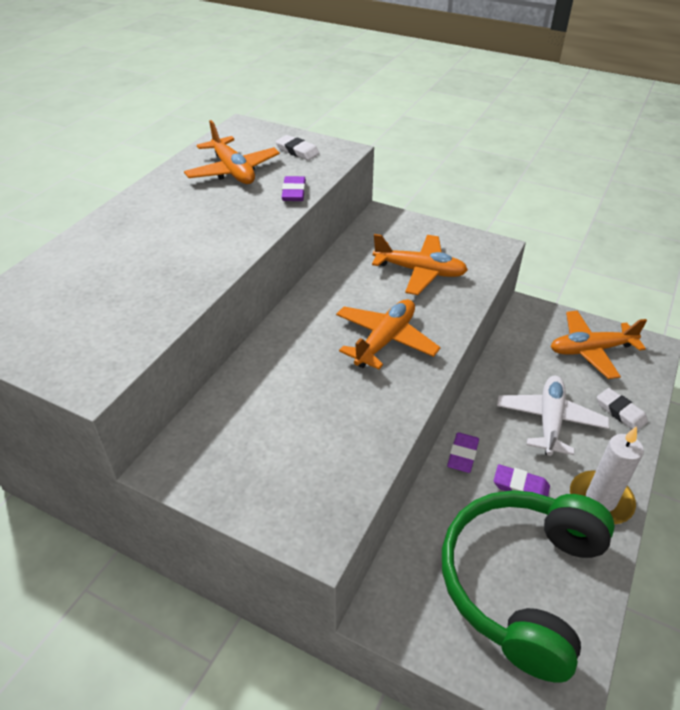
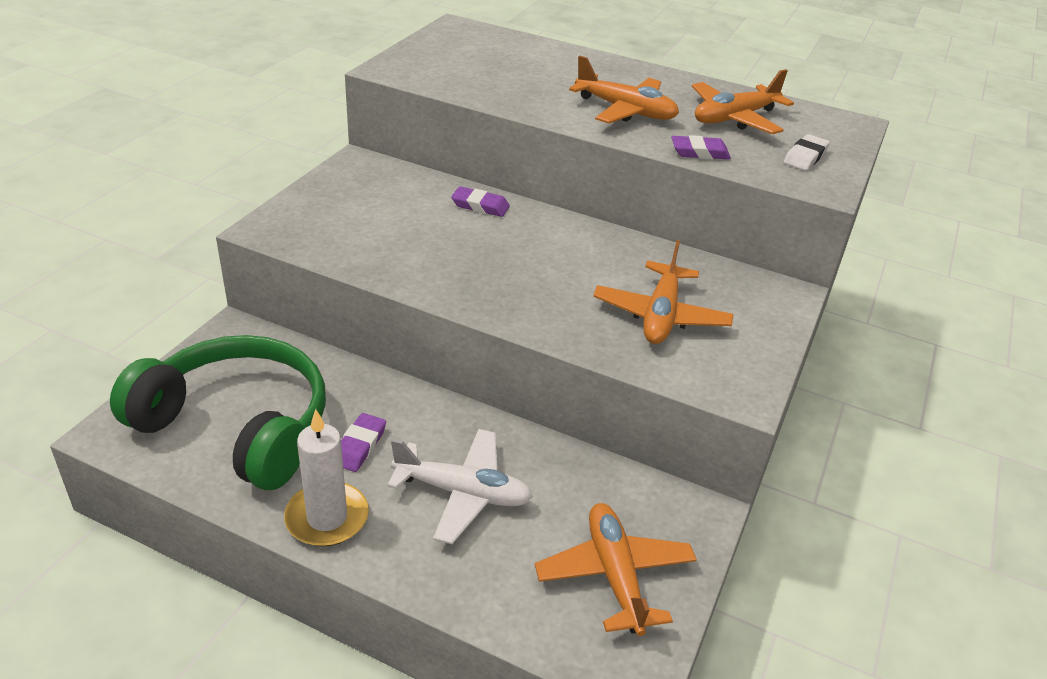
camera: 85 degrees right, 5 degrees down
(385, 340) = (518, 278): orange plane -> orange plane (625, 111)
(462, 455) = (411, 403): purple eraser -> purple eraser (480, 206)
(620, 412) = (478, 580): white eraser -> none

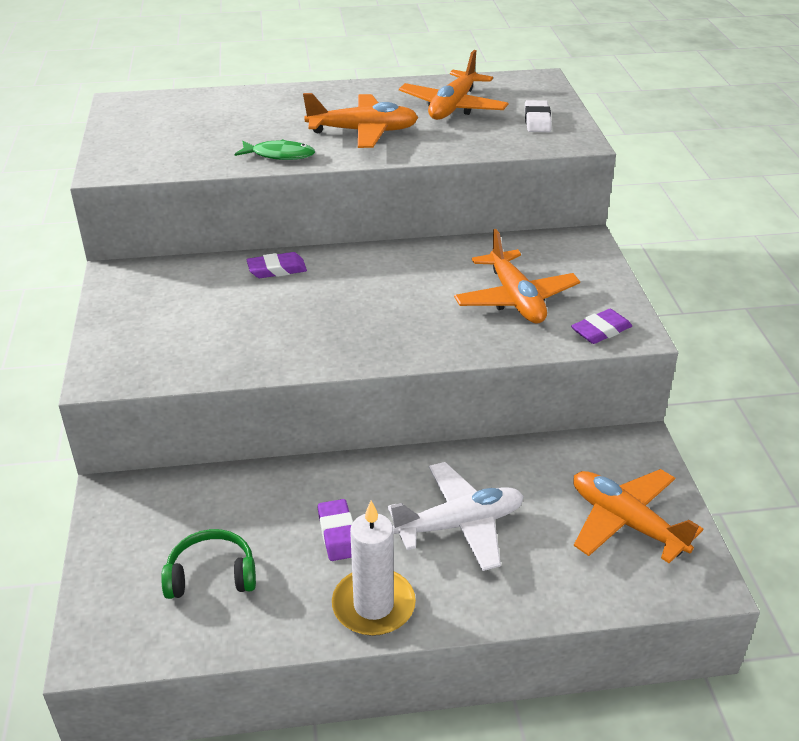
camera: 30 degrees left, 0 degrees up
(237, 426) = (211, 575): green headphones -> green headphones, size x0.44
(531, 104) = (279, 155): none -> green fish
(699, 152) = (460, 146): purple eraser -> purple eraser (601, 330)

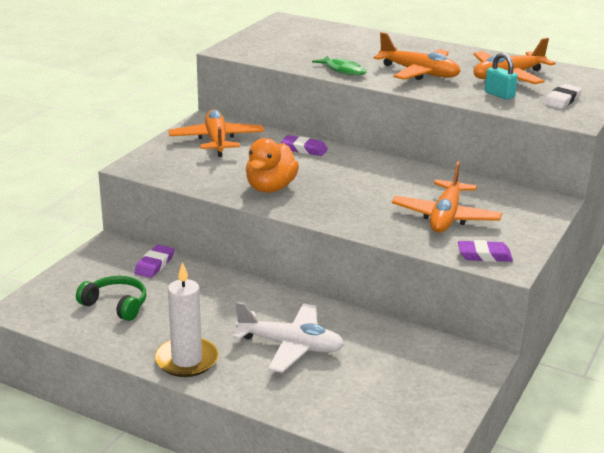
camera: 35 degrees right, 10 degrees down
(300, 338) = (270, 188): none -> orange duck
(338, 533) = (210, 317): purple eraser -> purple eraser (154, 264)
(474, 133) = (499, 95): none -> turquoise padlock
(626, 522) = (407, 396): orange plane -> orange plane (216, 141)

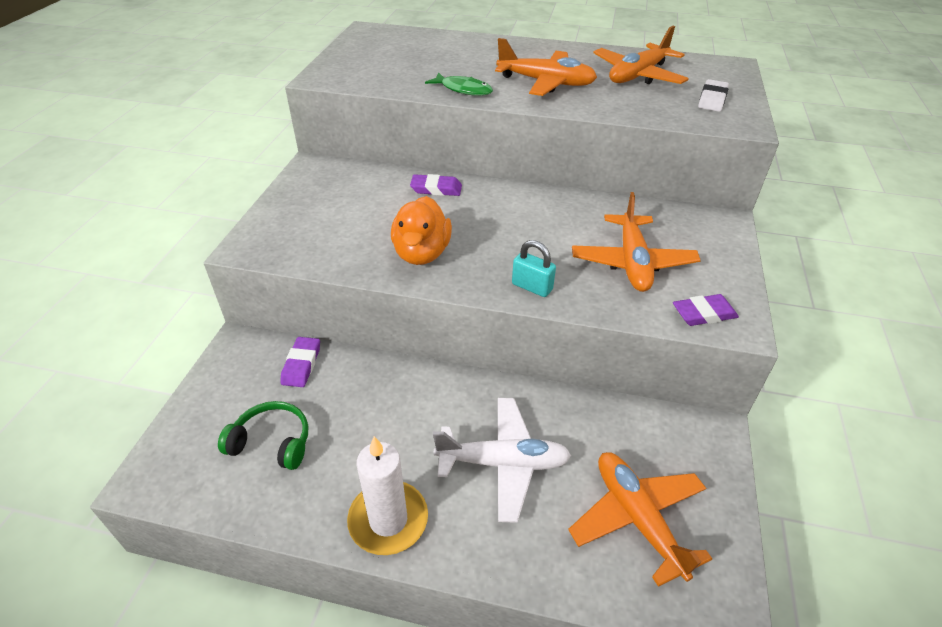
camera: 15 degrees left, 15 degrees up
(216, 141) = (334, 192): orange plane -> orange plane (637, 518)
(499, 95) = (646, 101): turquoise padlock -> turquoise padlock (532, 287)

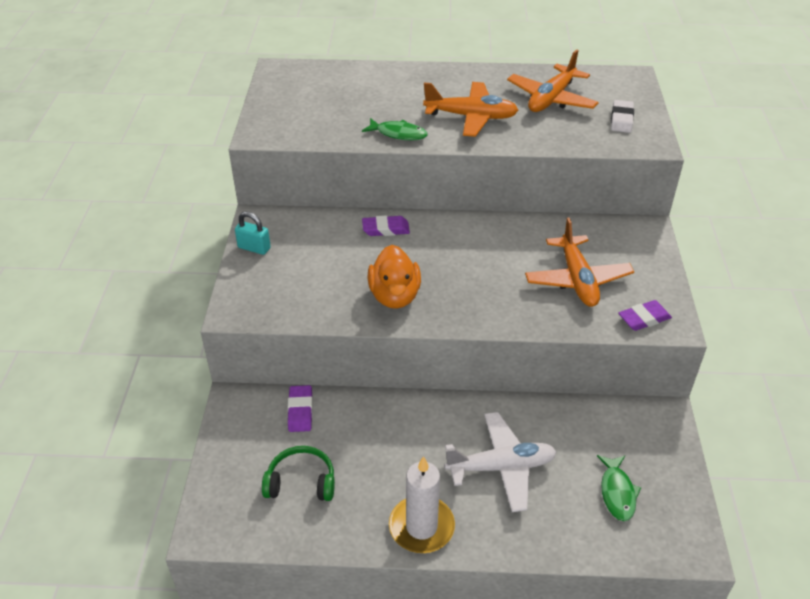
camera: 10 degrees left, 0 degrees up
(532, 287) = (499, 314): turquoise padlock -> turquoise padlock (254, 248)
(637, 518) = (617, 492): orange plane -> green fish

